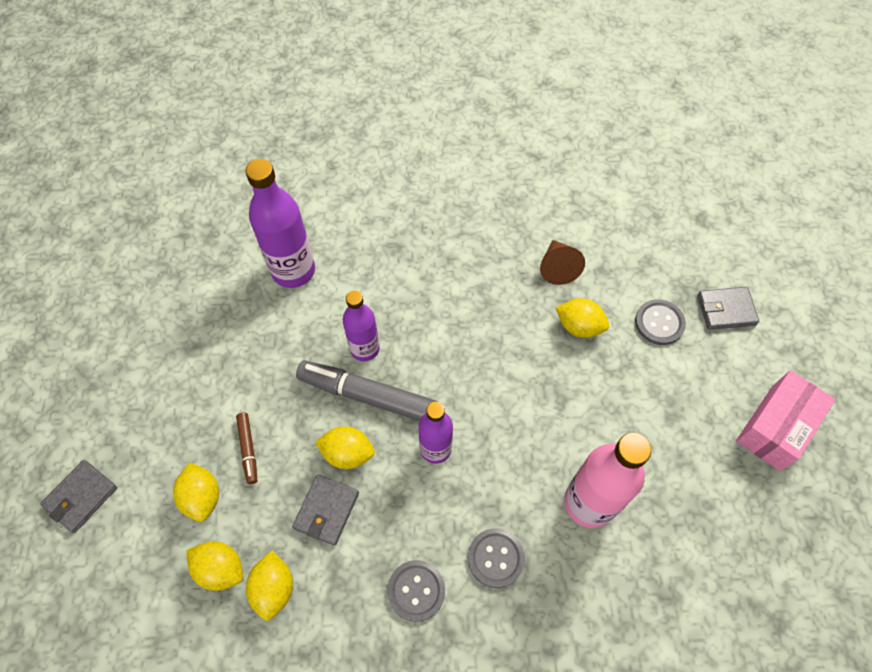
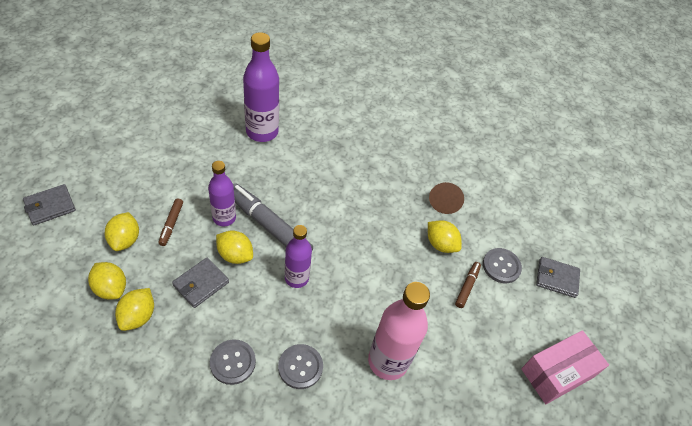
camera: 15 degrees right, 10 degrees down
(364, 349) = (283, 196): purple bottle -> purple bottle (224, 218)
(633, 367) = (467, 286): none -> brown marker

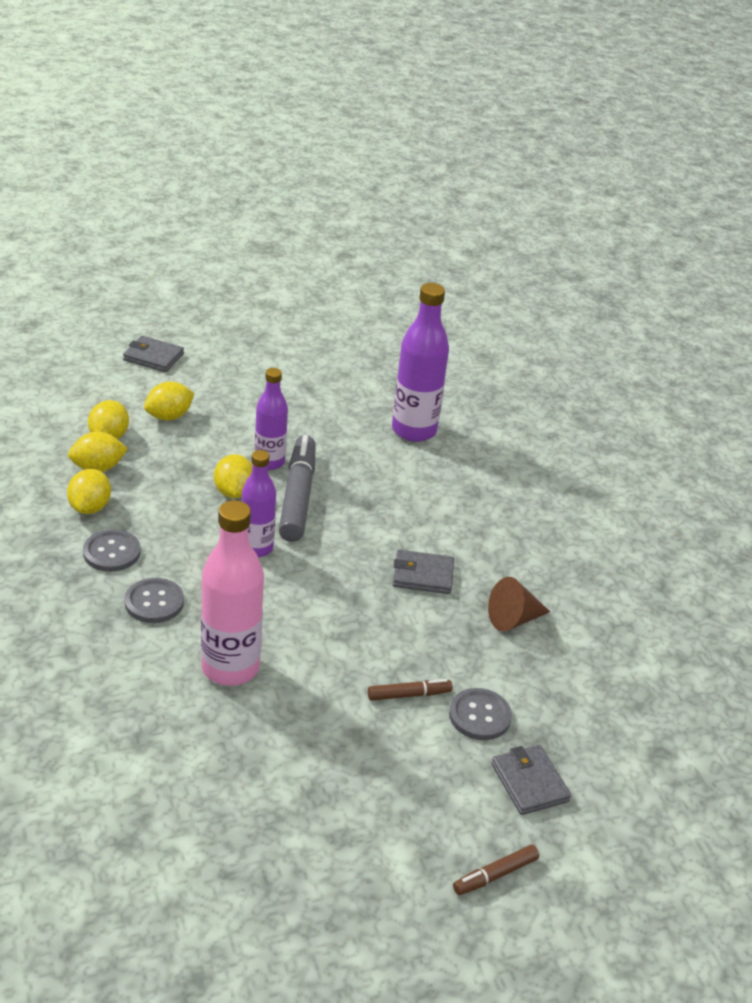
camera: 55 degrees right, 15 degrees down
(171, 224) = (220, 434): brown marker -> brown marker (495, 875)
(201, 284) = (175, 487): grey wallet -> grey wallet (423, 575)
(440, 244) = (443, 643): yellow lemon -> yellow lemon (90, 507)
(557, 373) = (378, 838): pink box -> none

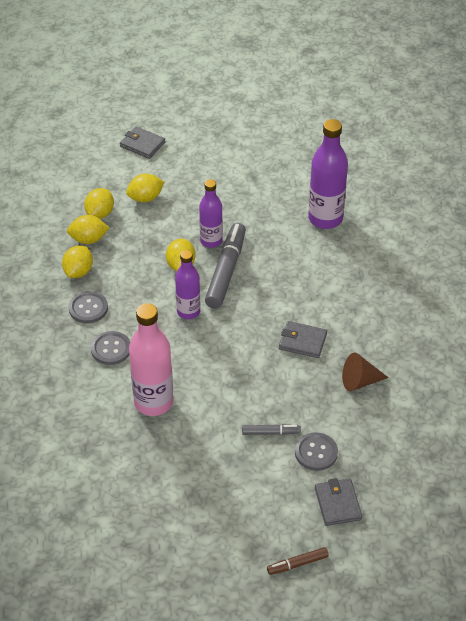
camera: 15 degrees right, 10 degrees up
(409, 694) = (271, 432): brown marker -> grey marker

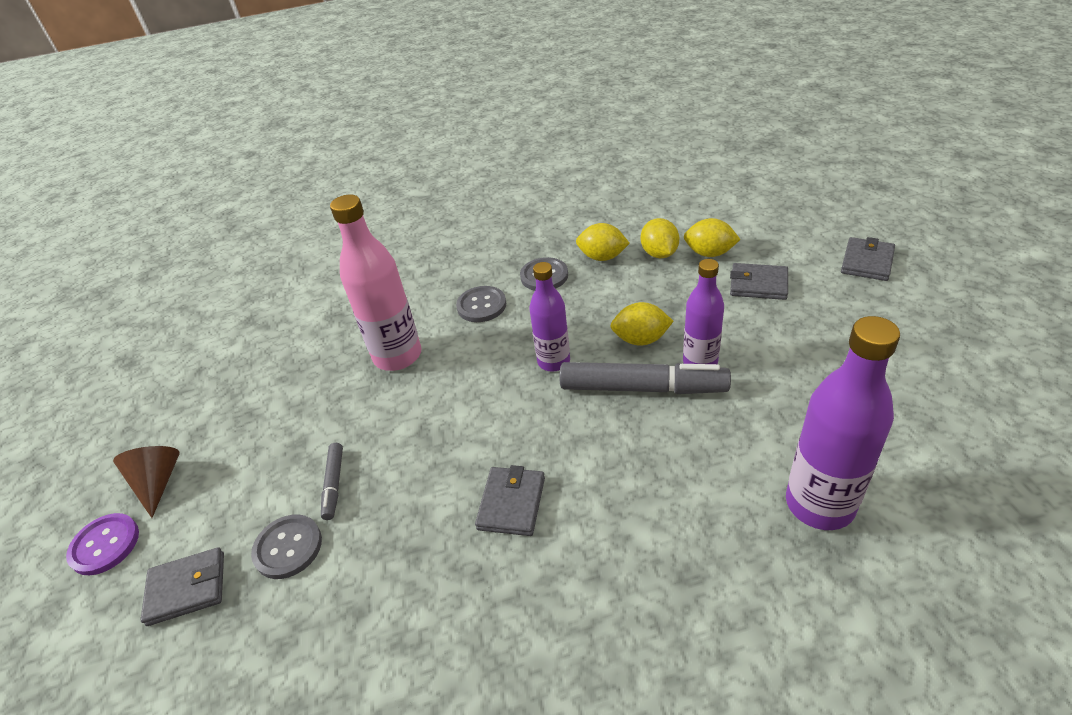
camera: 90 degrees right, 5 degrees down
(145, 198) = (758, 284): yellow lemon -> grey wallet
(297, 564) = (105, 545): brown marker -> purple button
(359, 381) = (427, 600): brown cone -> brown cone (158, 482)

